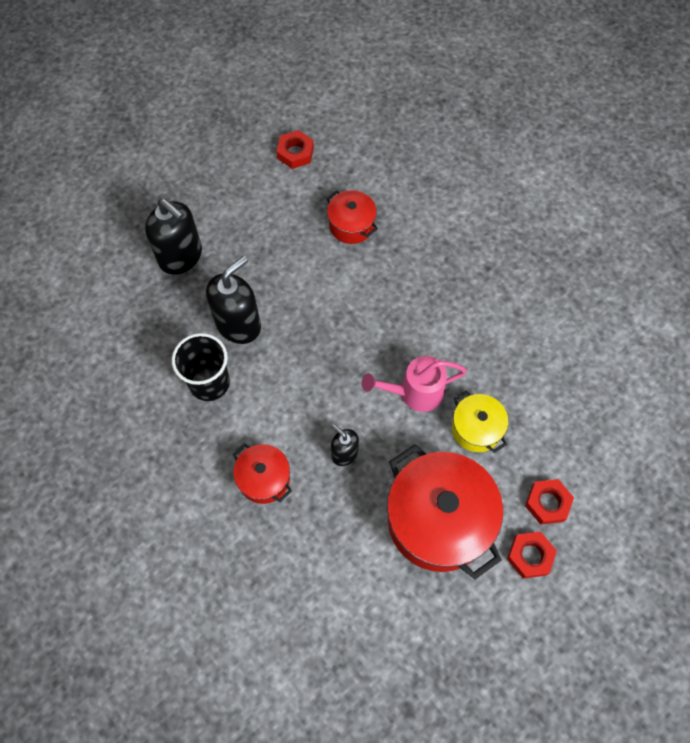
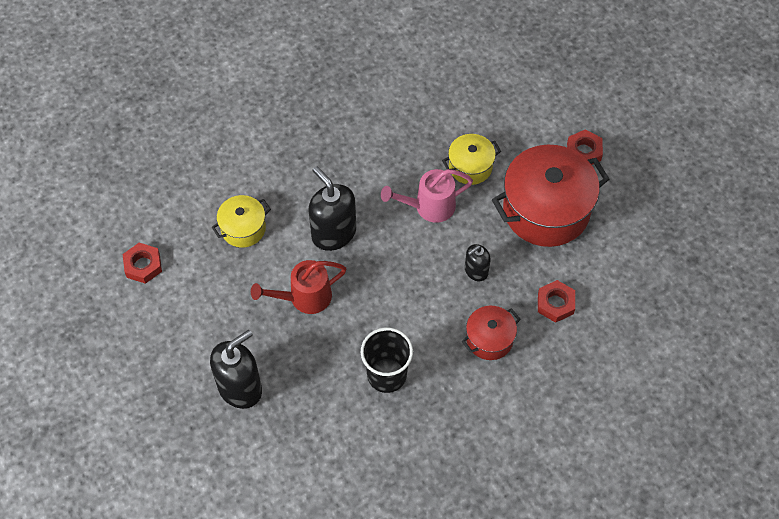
camera: 80 degrees left, 5 degrees down
(238, 324) = (330, 342): black soap dispenser -> black soap dispenser (333, 233)
(284, 292) = (304, 298): none -> red watering can
(351, 225) = (243, 228): red pot -> yellow pot
(414, 392) = (428, 207): pink watering can -> pink watering can turned 75 degrees clockwise
(547, 503) = (542, 130): red nut -> red nut (555, 304)

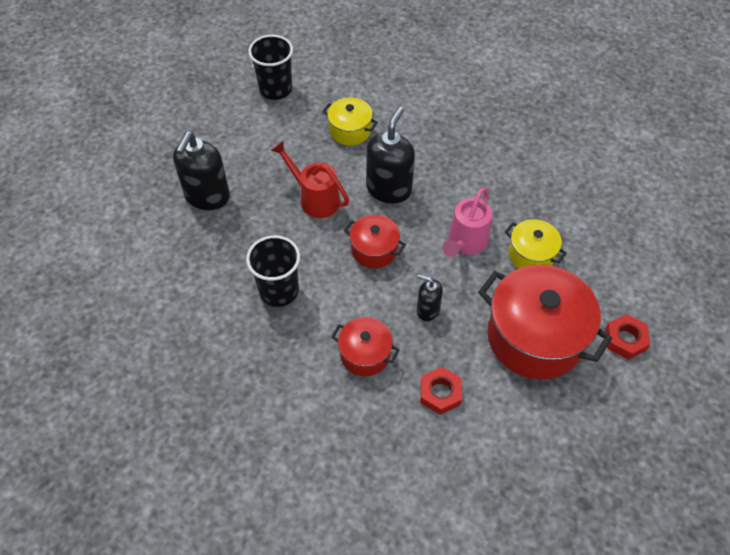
camera: 60 degrees right, 5 degrees down
(143, 265) = (275, 89): red nut -> black cup
(240, 388) = (207, 196): black soap dispenser -> black soap dispenser turned 90 degrees clockwise
(391, 279) = (374, 250): none -> red pot
(428, 207) = (465, 243): pink watering can -> pink watering can turned 105 degrees counterclockwise

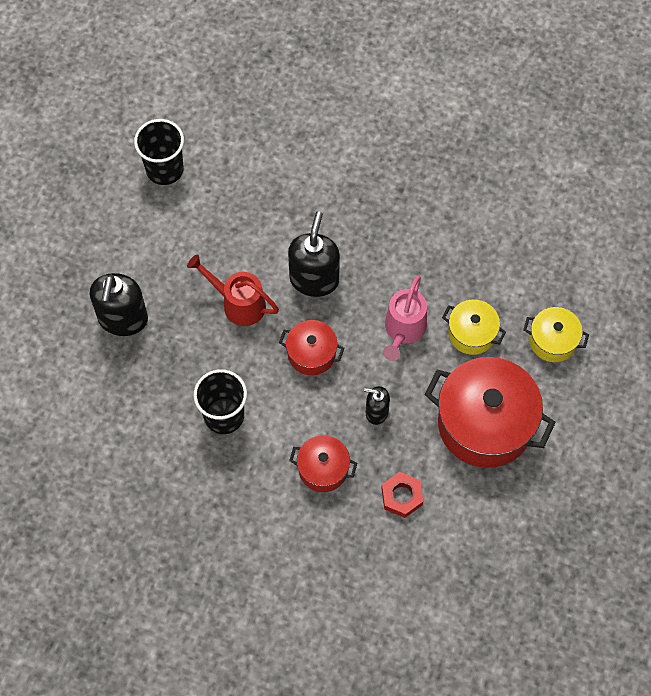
camera: 10 degrees left, 10 degrees up
(350, 130) = (259, 212): yellow pot -> yellow pot (553, 341)
(625, 339) = (572, 411): red nut -> none

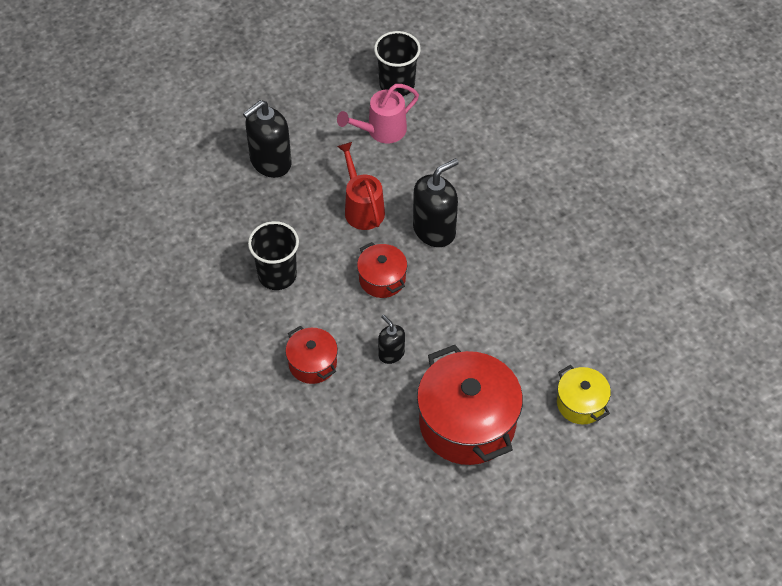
camera: 40 degrees right, 10 degrees down
(401, 496) = (352, 426): red nut -> none
(403, 331) = (467, 312): pink watering can -> pink watering can (381, 131)
(471, 333) = (520, 351): yellow pot -> none

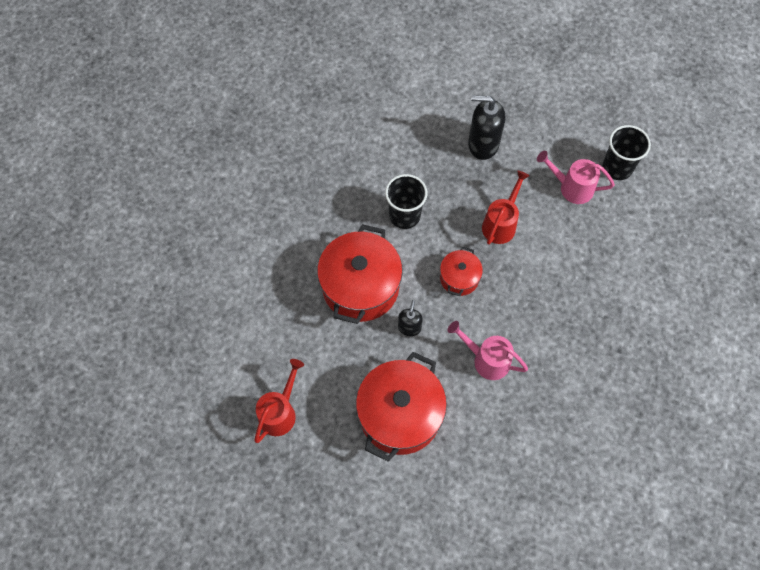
camera: 50 degrees right, 10 degrees up
(312, 363) = (360, 287): red pot -> red pot, size x1.95
(372, 522) = (280, 411): none -> red watering can
(434, 230) = (526, 280): black soap dispenser -> none
(478, 317) = (486, 359): none -> pink watering can
(581, 403) = (479, 477): yellow pot -> none

